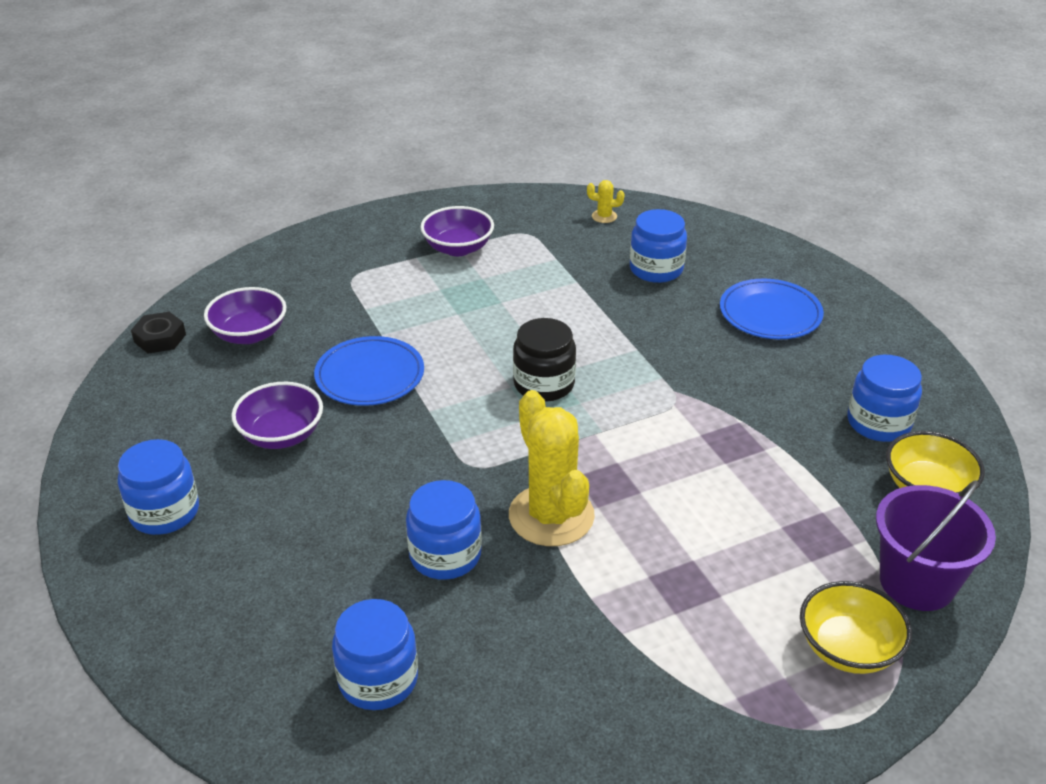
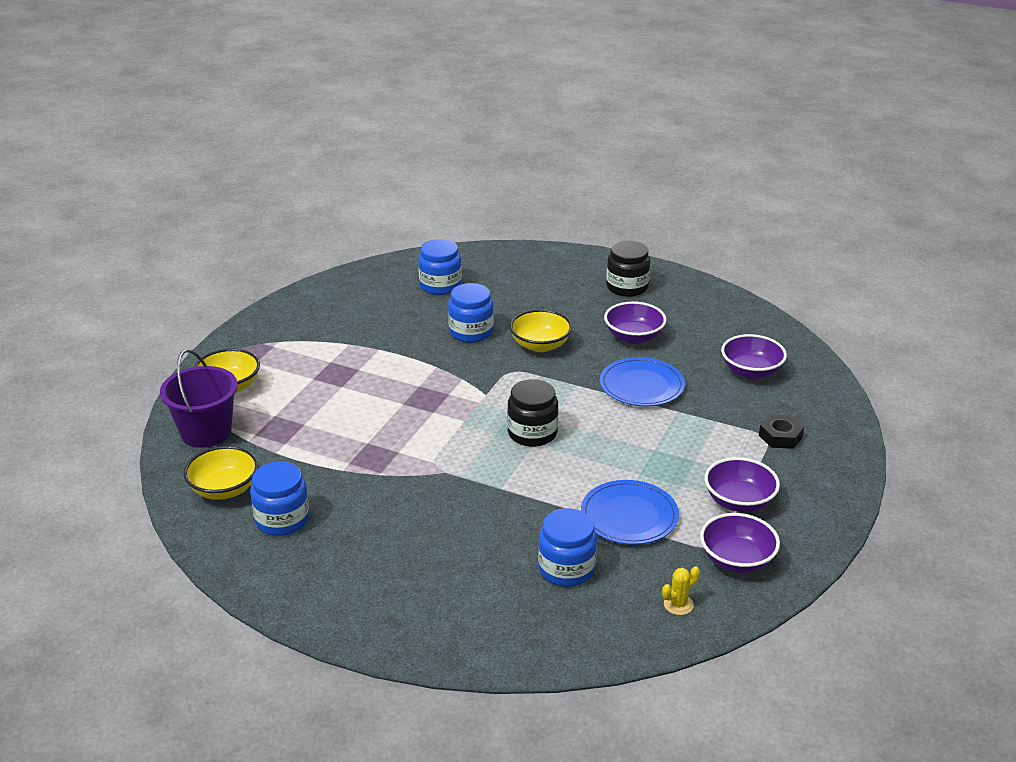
camera: 140 degrees right, 5 degrees down
(160, 338) = (792, 344): black nut -> black nut (780, 436)
(164, 512) = (627, 287): blue jar -> black jar
(393, 484) = (540, 345): none -> yellow bowl
(523, 219) = (736, 560): none -> purple bowl
(551, 516) = (439, 370): yellow cactus -> none
(770, 313) = (432, 574): blue plate -> blue plate (629, 516)

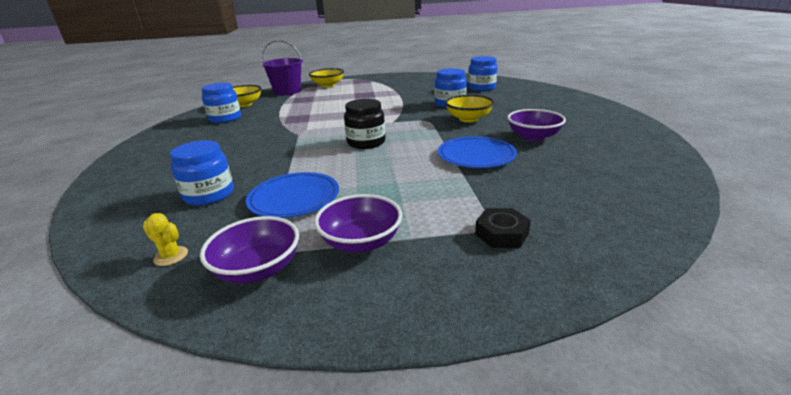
camera: 60 degrees right, 5 degrees down
(627, 287) = (589, 119): black jar -> none
(751, 371) = (581, 189): purple bowl -> none

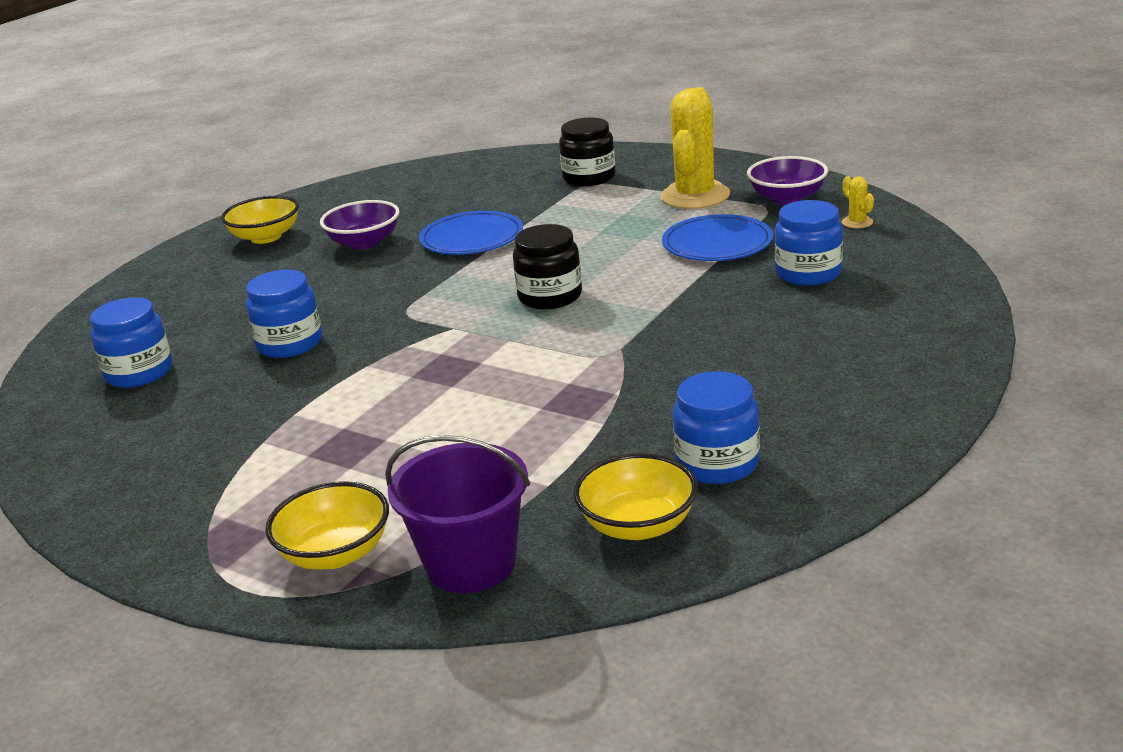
camera: 140 degrees left, 0 degrees up
(361, 242) = (695, 196): purple bowl -> yellow cactus
(468, 119) = (352, 296): yellow bowl -> yellow bowl (266, 237)
(501, 234) = (589, 178): black nut -> black jar

